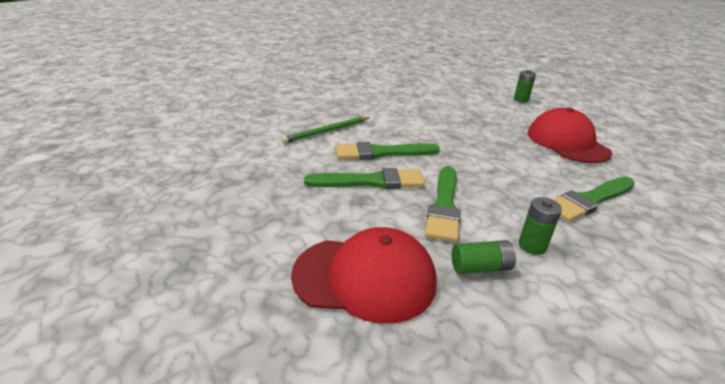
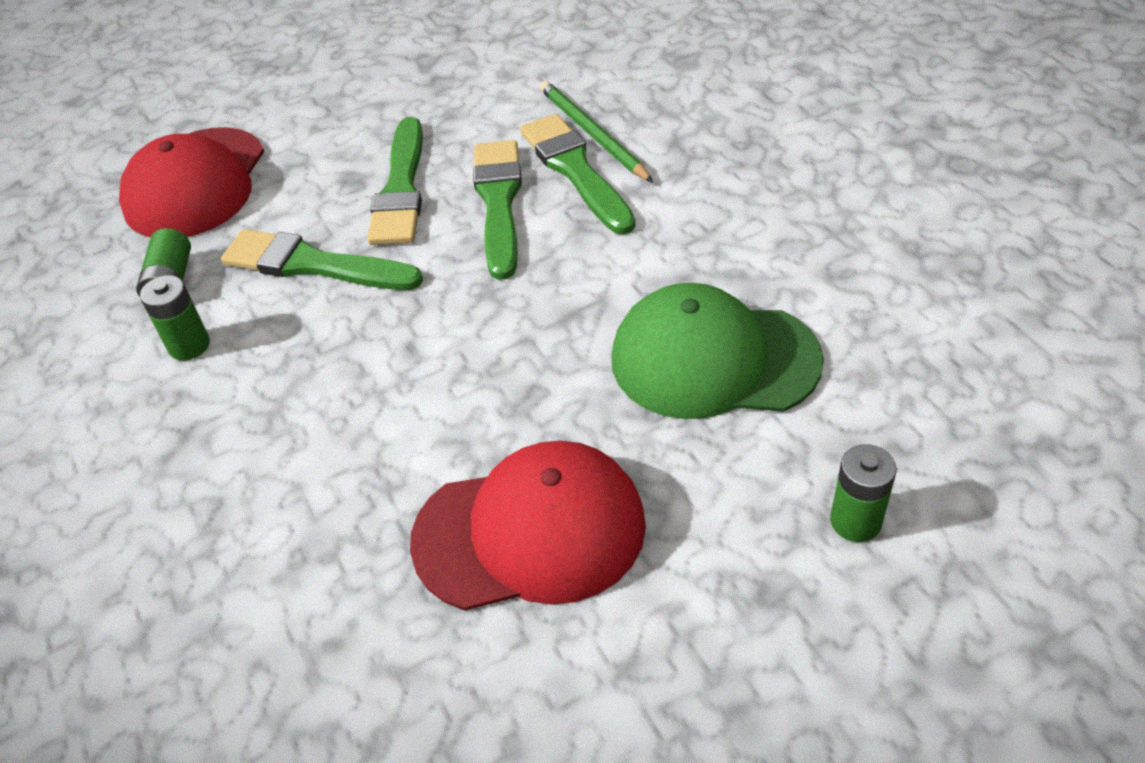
camera: 100 degrees right, 15 degrees up
(467, 113) = (714, 359): none -> green cap
(589, 200) = (276, 470): green brush -> green brush (575, 170)

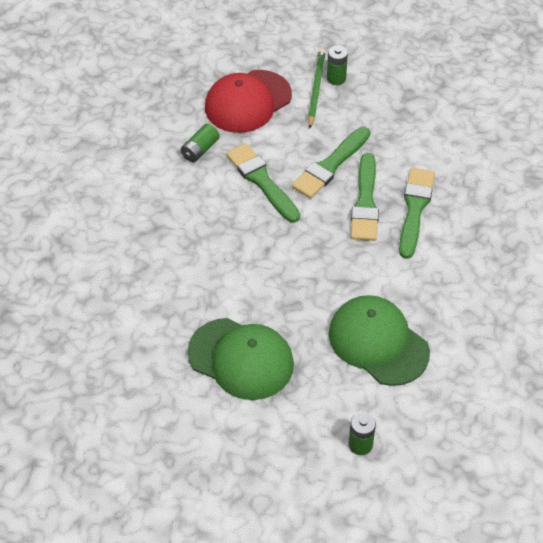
camera: 35 degrees right, 5 degrees up
(189, 345) = (184, 187): green battery -> green battery (336, 78)
(499, 202) = (365, 202): green brush -> green brush turned 150 degrees clockwise
(530, 532) = (241, 359): red cap -> green cap
(592, 134) = (443, 193): green pencil -> green pencil (316, 88)

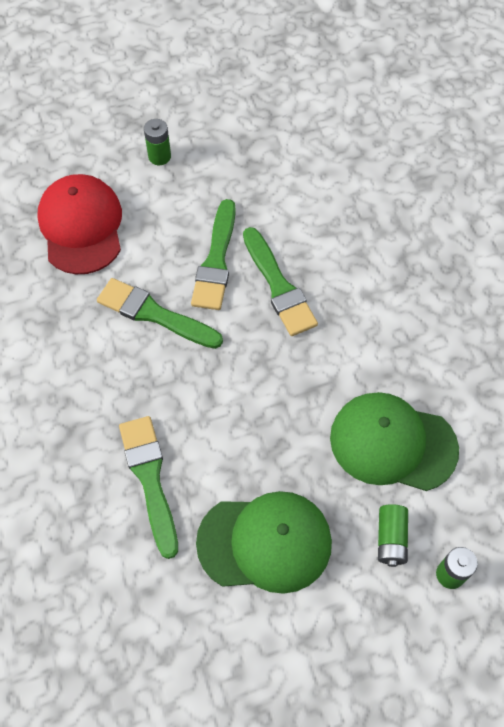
camera: 30 degrees left, 10 degrees up
(200, 150) = (63, 309): green battery -> green battery (391, 538)
(248, 101) = (81, 226): red cap -> red cap turned 150 degrees clockwise
(316, 88) = (145, 178): green pencil -> none
(415, 209) = (332, 269): green brush -> green brush (150, 479)

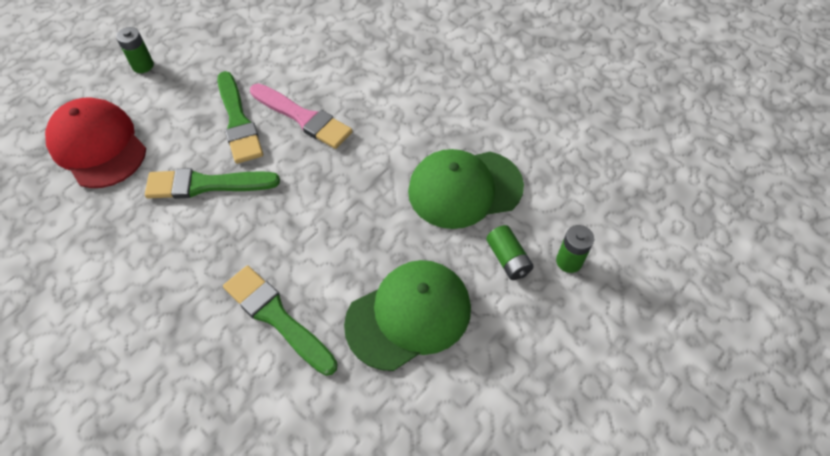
camera: 30 degrees left, 5 degrees down
(278, 286) = (303, 118): green brush -> pink brush

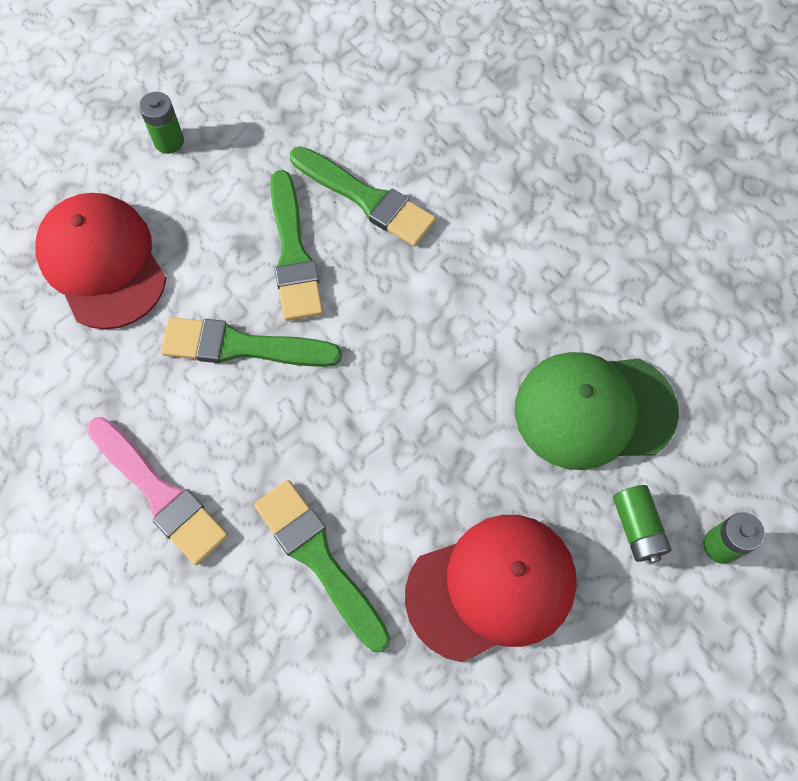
camera: 10 degrees right, 10 degrees up
(287, 82) = (366, 199): none -> green brush
(303, 118) = (383, 261): pink brush -> pink brush (159, 493)
(409, 315) = (491, 587): green cap -> red cap

